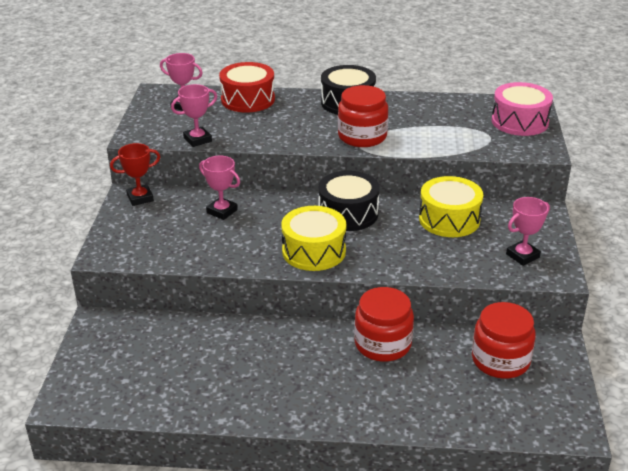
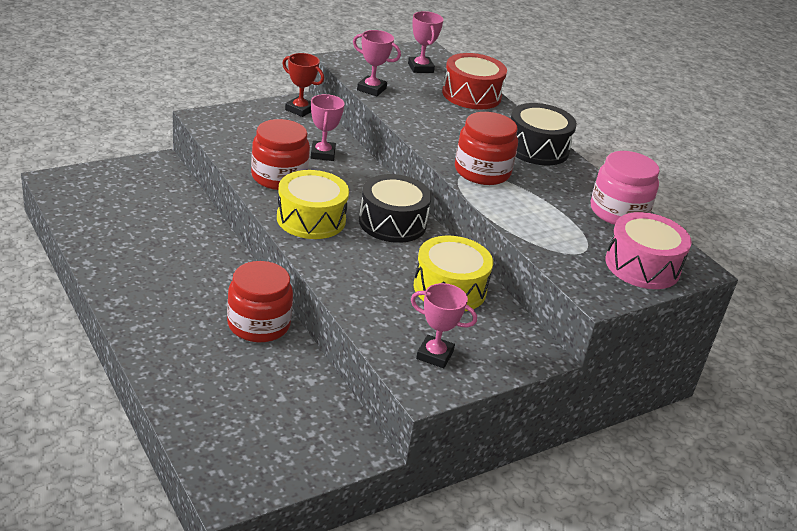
camera: 50 degrees right, 0 degrees up
(452, 104) = (618, 212): none -> pink jar
(500, 360) = (299, 411): red jar -> red jar (279, 177)

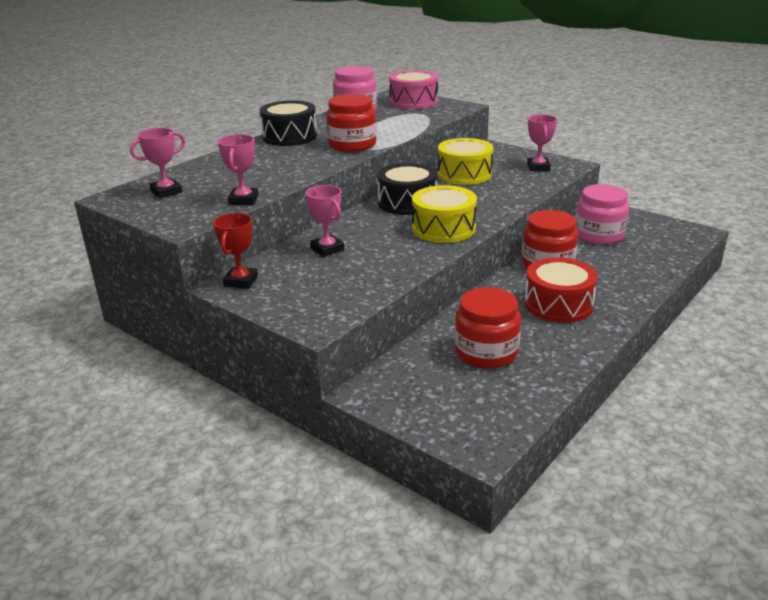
camera: 105 degrees left, 5 degrees down
(279, 177) = (394, 256): red jar -> red jar (486, 352)
(293, 399) = (599, 235): none -> pink jar
(322, 154) = (327, 249): pink trophy -> pink trophy turned 75 degrees clockwise
(471, 95) = (210, 166): red drum -> red drum (558, 304)

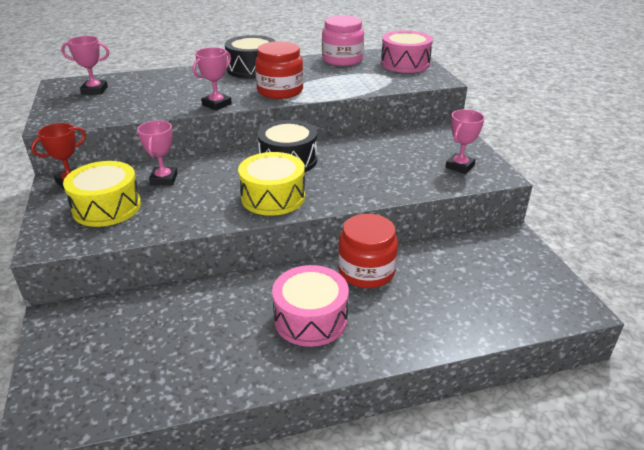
camera: 35 degrees right, 5 degrees up
(243, 200) = (120, 115): pink trophy -> pink trophy (216, 104)
(464, 174) = (380, 150): yellow drum -> yellow drum (107, 207)
(486, 352) = (182, 333): red jar -> none
(558, 304) = (310, 318): red drum -> pink drum
(599, 235) = (463, 263): pink jar -> none

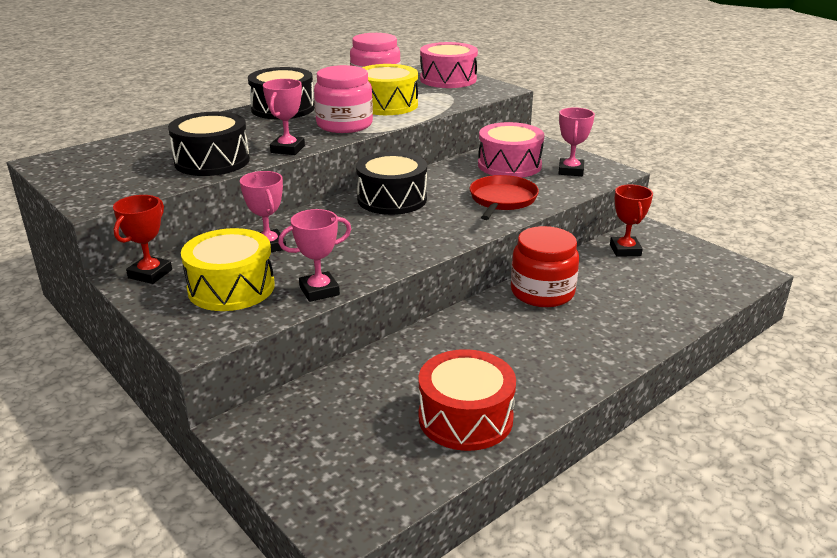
camera: 25 degrees left, 5 degrees down
(94, 90) = (106, 160): pink trophy -> pink trophy (319, 291)
(156, 104) = (212, 161): none -> black drum
(204, 366) = (465, 418): none -> red drum
(273, 197) = (415, 236): yellow drum -> yellow drum (387, 105)
(280, 91) = (344, 125): red jar -> pink jar
(310, 318) = (529, 346): pink drum -> pink drum (509, 165)
(373, 181) = (502, 200): none -> red pan
(475, 251) = (625, 250): none -> red trophy

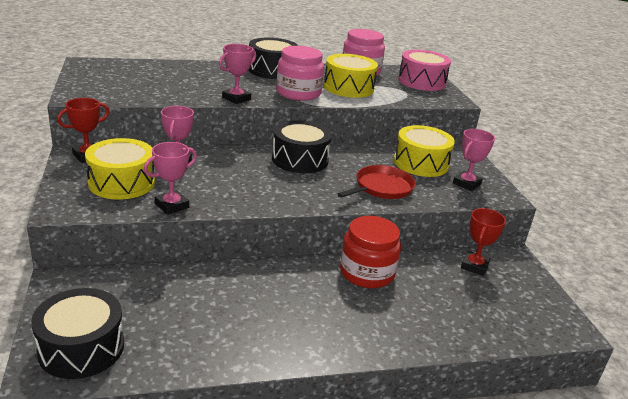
camera: 25 degrees right, 0 degrees up
(212, 161) = (178, 92): black drum -> black drum (81, 348)
(319, 291) = (172, 205): pink trophy -> pink trophy turned 45 degrees counterclockwise
(465, 418) = (204, 341): red drum -> none
(509, 165) = (421, 163): pink drum -> yellow drum

